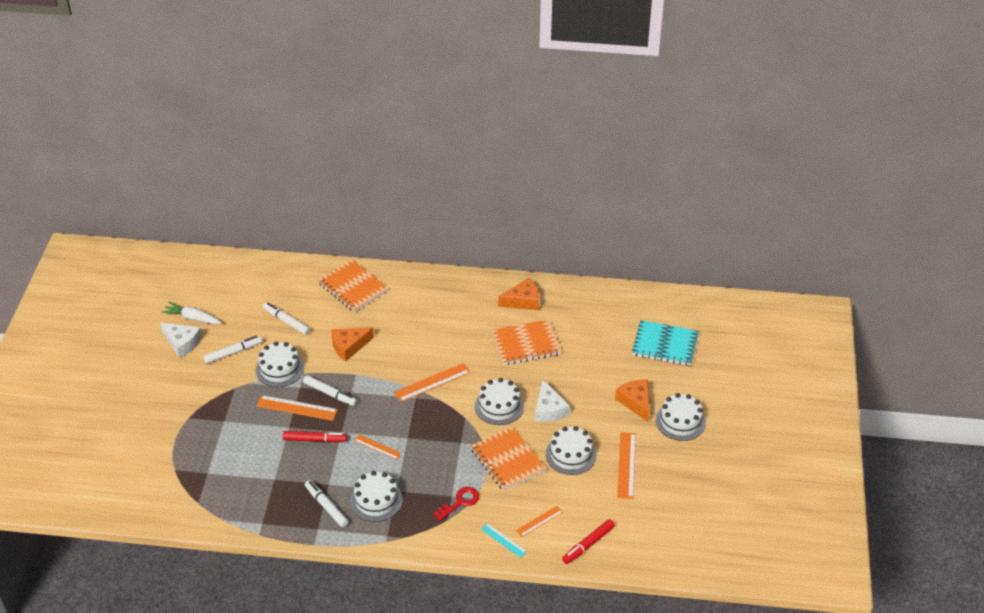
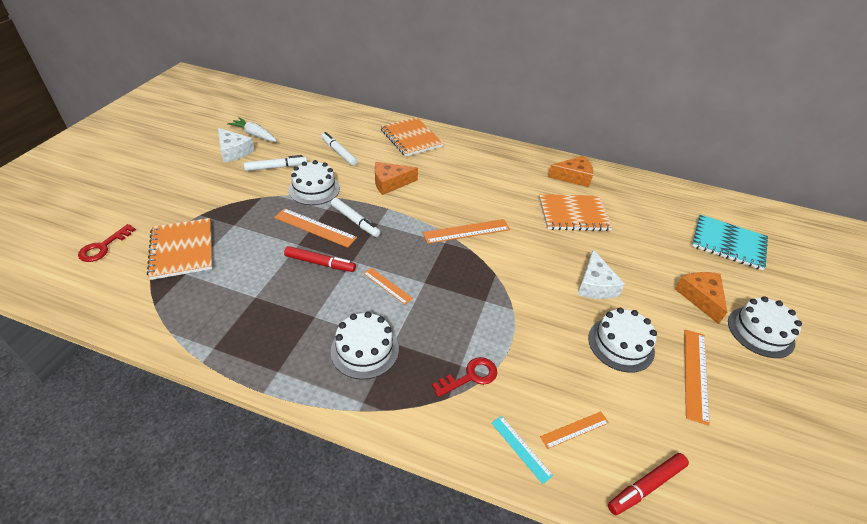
camera: 10 degrees right, 0 degrees up
(124, 465) = (103, 247): none -> red key
(326, 506) = (300, 344): white marker -> none
(499, 406) = (537, 269): white cake -> none
(508, 460) = (540, 334): orange notebook -> orange notebook (182, 250)

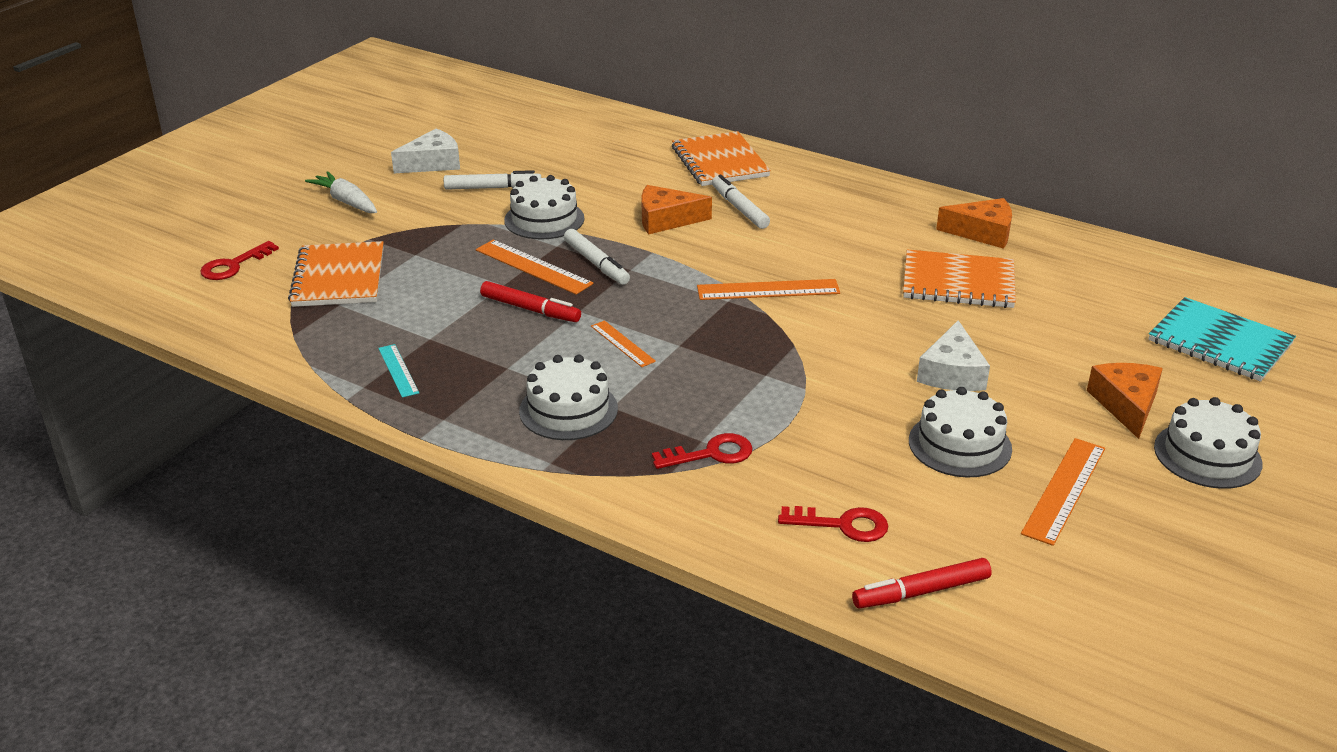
camera: 15 degrees right, 10 degrees down
(234, 151) = (433, 163): white cheese -> white cheese turned 90 degrees counterclockwise
(255, 135) = (468, 143): white carrot -> white carrot (346, 201)
(339, 152) = (595, 174): white marker -> white marker (739, 208)
(521, 448) = (755, 533): turquoise ruler -> turquoise ruler (398, 370)
(574, 429) = (842, 525): orange ruler -> red key

